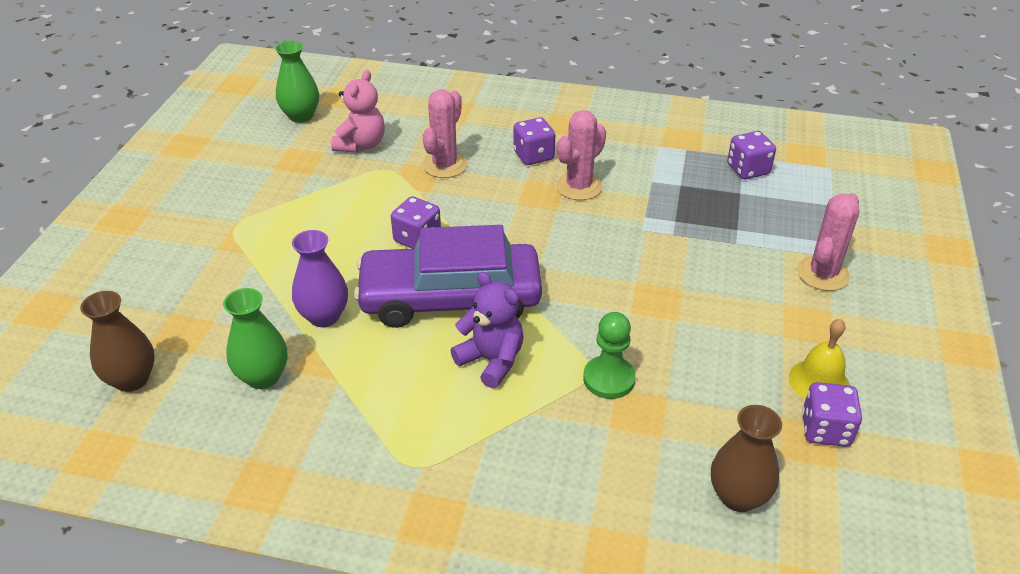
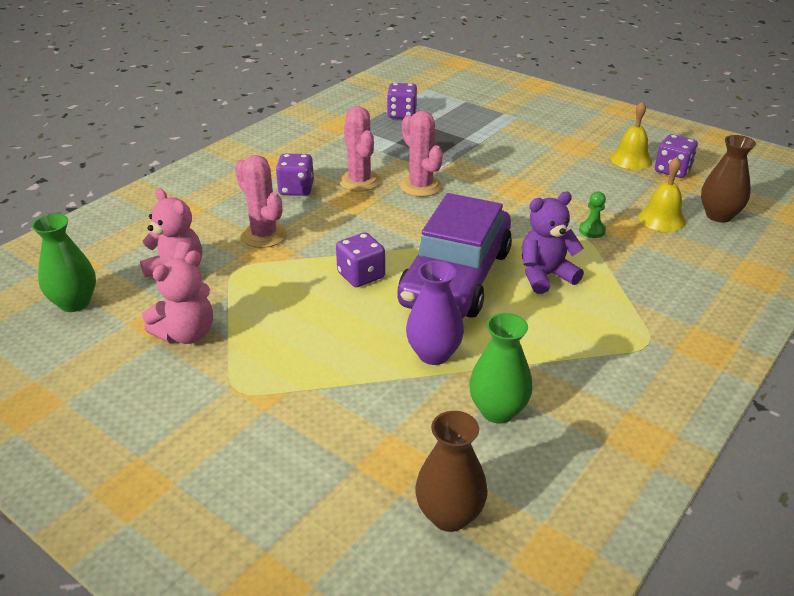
camera: 65 degrees left, 5 degrees down
(289, 178) = (187, 334): none -> pink teddy bear
(609, 379) = (592, 230): green pawn -> green pawn, size x0.63
(684, 438) = (662, 219): none -> yellow bell
(823, 274) = (532, 126): pink cactus -> pink cactus (420, 186)

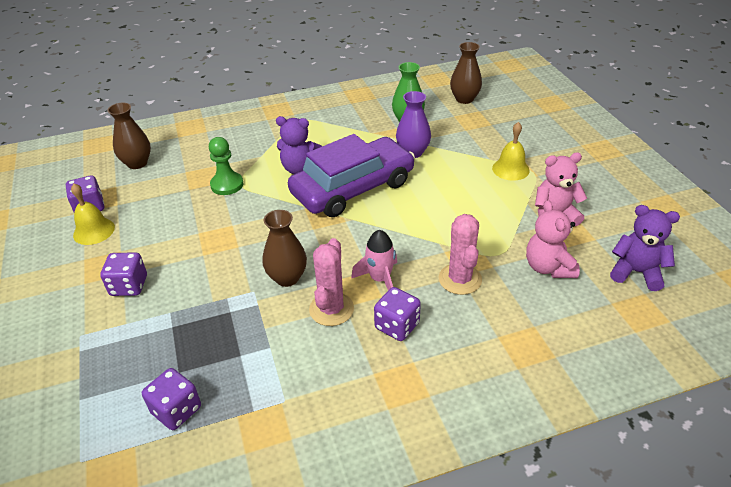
camera: 145 degrees left, 5 degrees up
(75, 303) = (636, 272): green vase -> purple teddy bear
(339, 211) = (380, 279): none -> pink rocket
(361, 275) = (412, 213): purple dice -> purple dice (129, 286)
(420, 186) = (287, 278): pink cactus -> brown vase
(592, 230) = (227, 185): green pawn -> green pawn, size x1.59
(662, 219) = (172, 175): yellow bell -> yellow bell (510, 169)

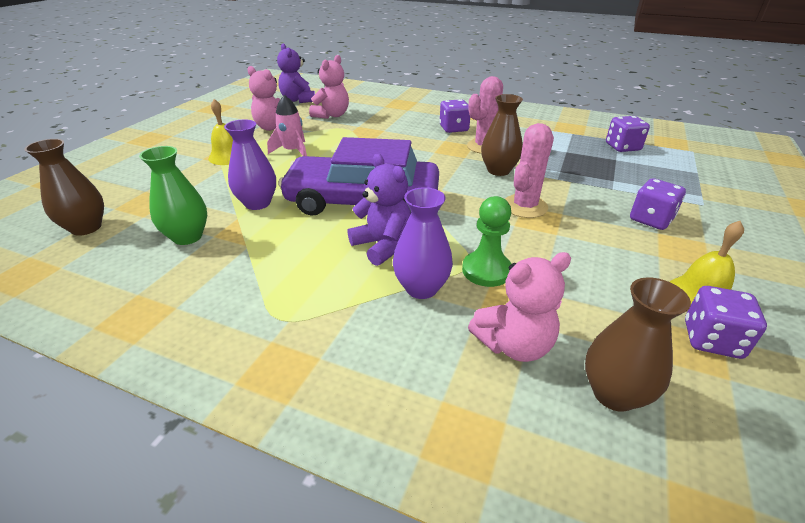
camera: 140 degrees left, 5 degrees down
(189, 159) = (514, 345): none -> pink teddy bear
(253, 160) = (421, 288): none -> purple vase
(380, 279) = (434, 146): pink rocket -> pink rocket (293, 151)
(460, 279) = (386, 129): pink cactus -> pink cactus (524, 206)

